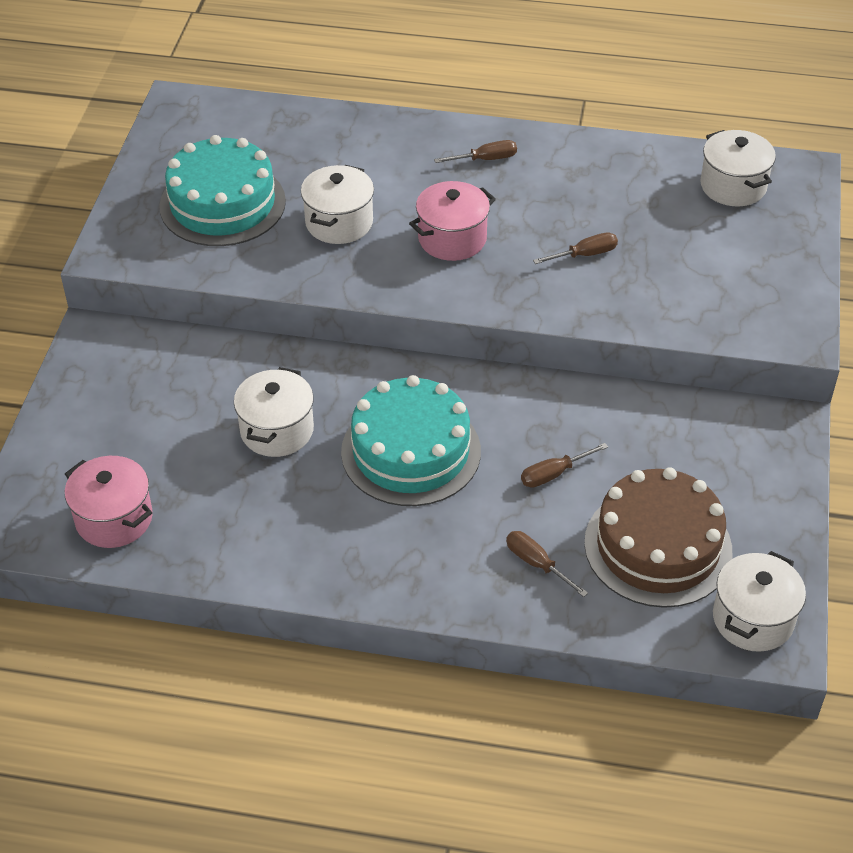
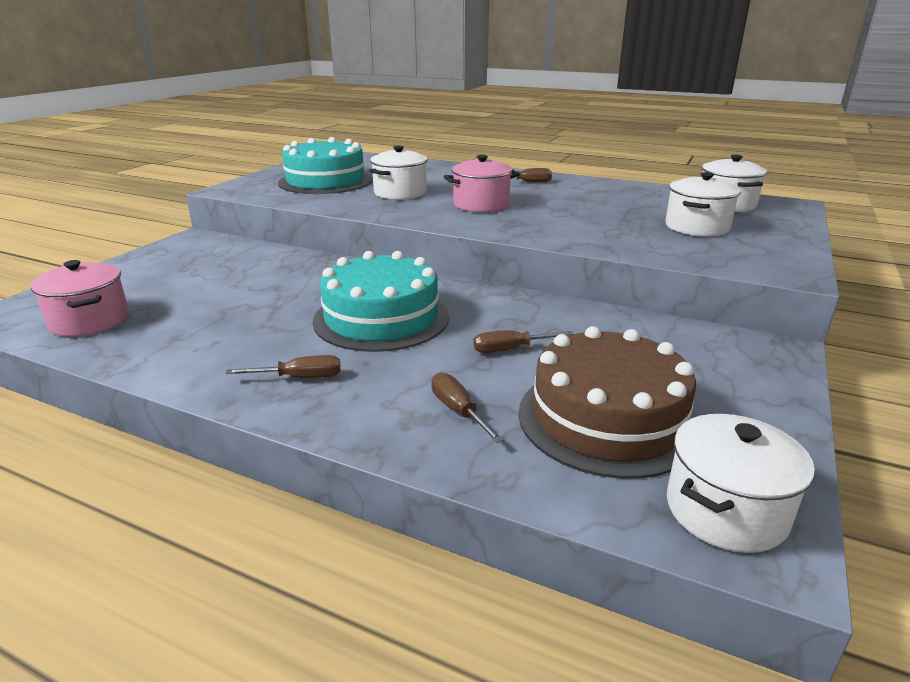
camera: 15 degrees right, 20 degrees down
(277, 430) = (277, 293): white pot -> white pot (697, 227)
(584, 255) = (587, 219): brown screwdriver -> brown screwdriver (299, 378)

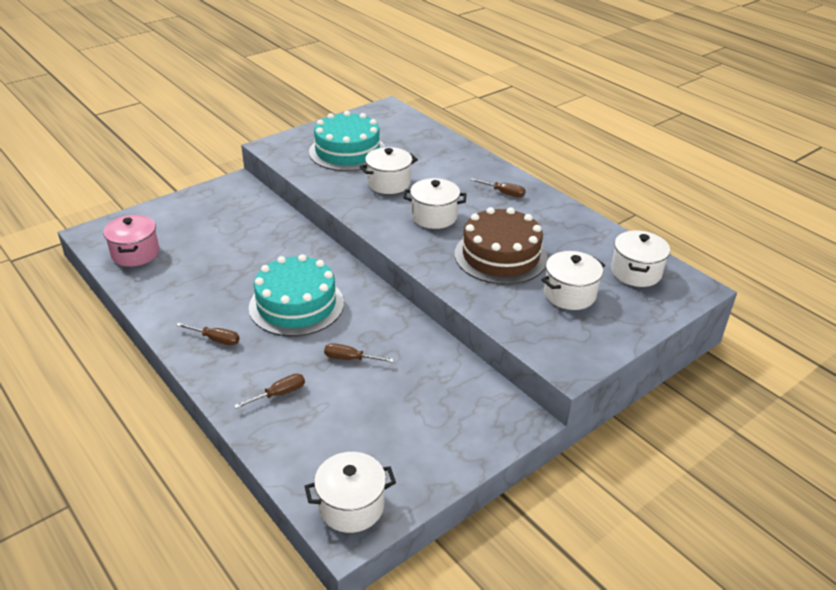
camera: 25 degrees right, 10 degrees up
(458, 411) = (279, 394): brown screwdriver -> brown screwdriver turned 60 degrees clockwise
(481, 205) = (434, 217): pink pot -> white pot
(607, 419) = (353, 430): brown cake -> brown cake (500, 256)

